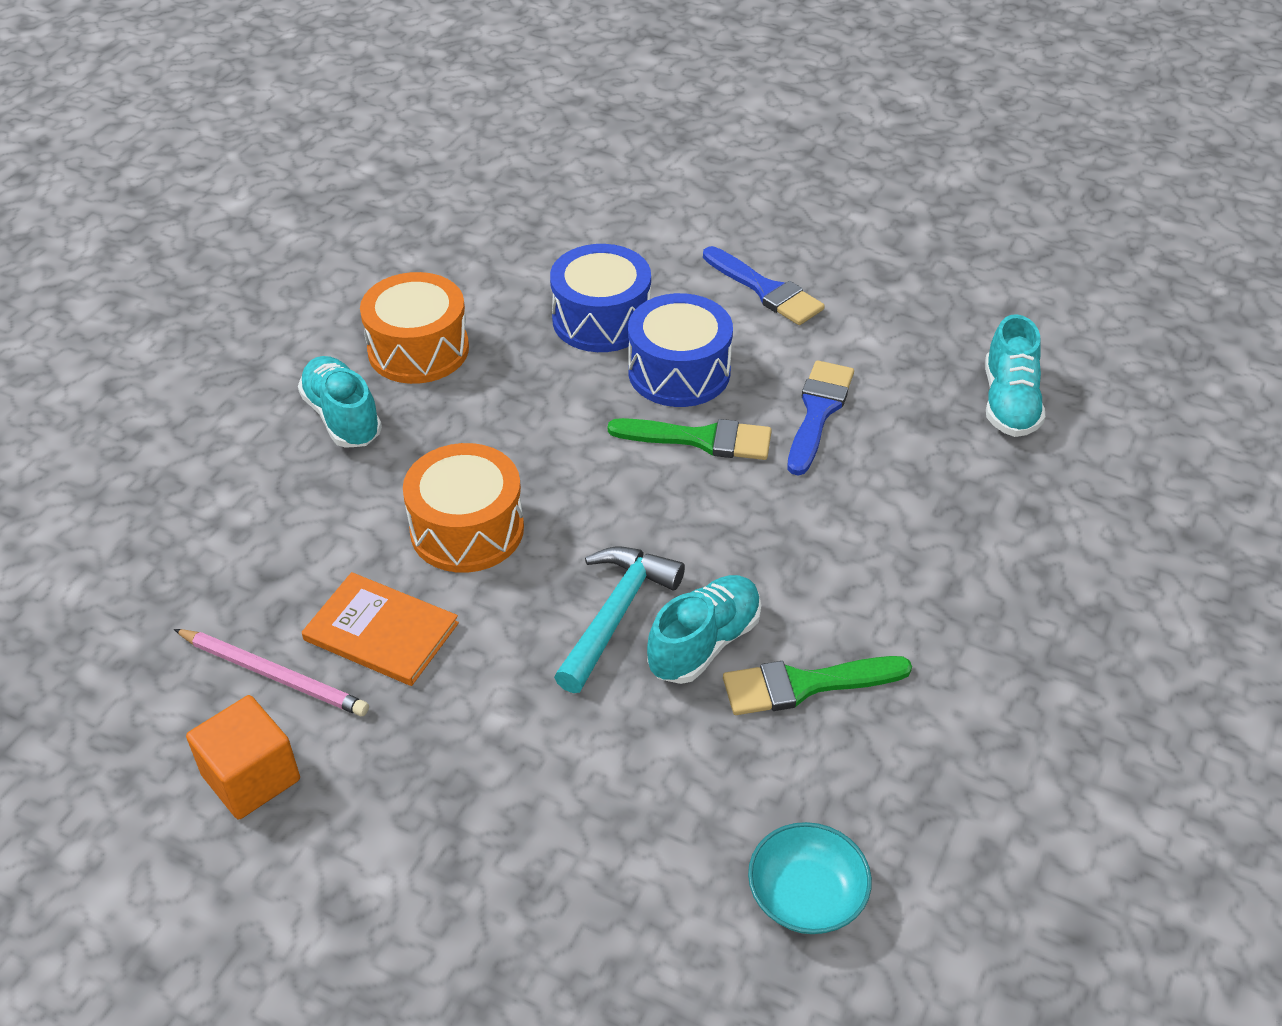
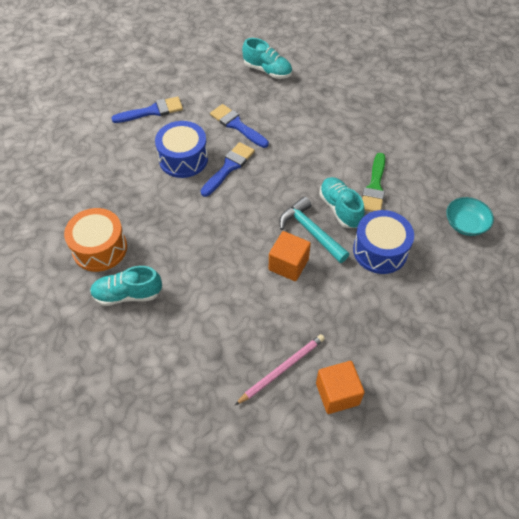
camera: 65 degrees left, 10 degrees up
(381, 631) = (277, 319): orange book -> none
(467, 529) = (233, 267): orange drum -> none
(514, 606) = (288, 264): none -> orange cube
(601, 320) = (130, 172): blue drum -> blue drum (380, 250)
(700, 439) = (229, 167): green brush -> blue brush

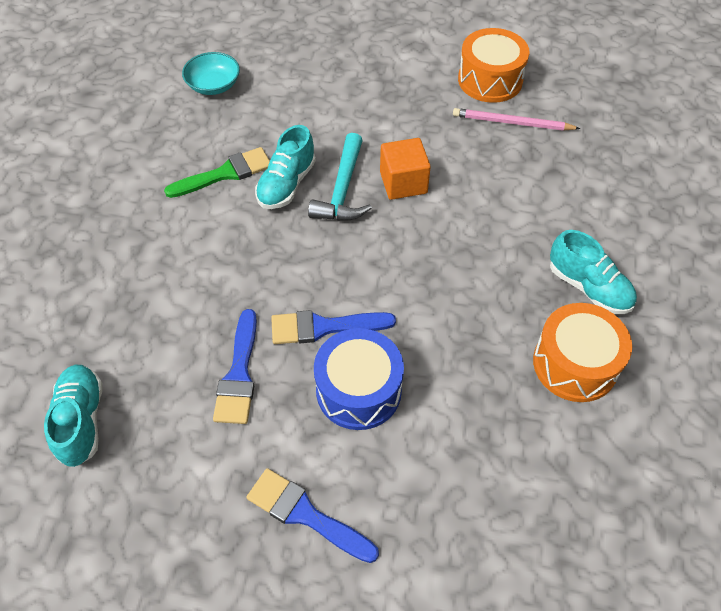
camera: 130 degrees left, 0 degrees up
(337, 394) = (490, 80): orange cube -> orange drum
(380, 250) = (311, 127): blue drum -> none

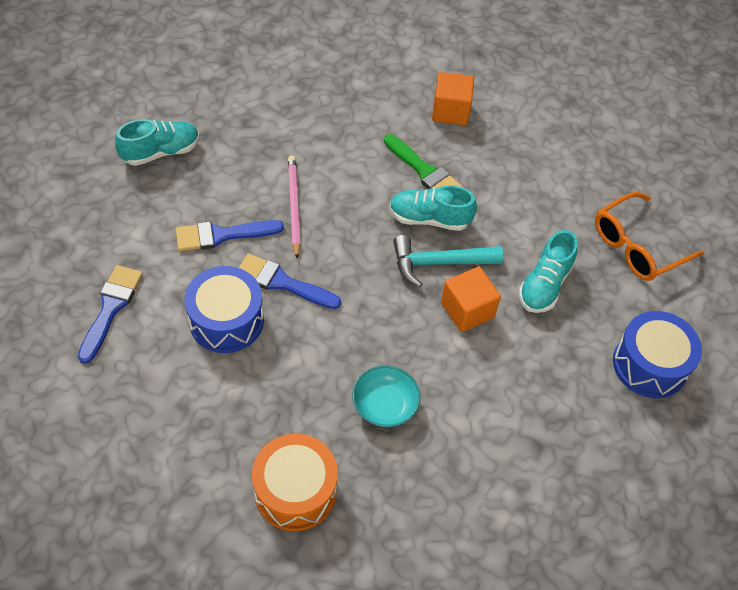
camera: 70 degrees right, 0 degrees up
(155, 134) = (450, 111): none -> orange cube
(213, 85) = (528, 134): turquoise bowl -> turquoise bowl (385, 405)
(324, 327) = (282, 282): blue brush -> blue brush turned 45 degrees counterclockwise
(370, 52) = (637, 246): none -> orange glasses
(490, 80) = (649, 365): orange drum -> blue drum
(512, 123) = (592, 396): pink pencil -> pink pencil (294, 207)
(588, 287) = (390, 495): turquoise shoe -> turquoise shoe (544, 285)

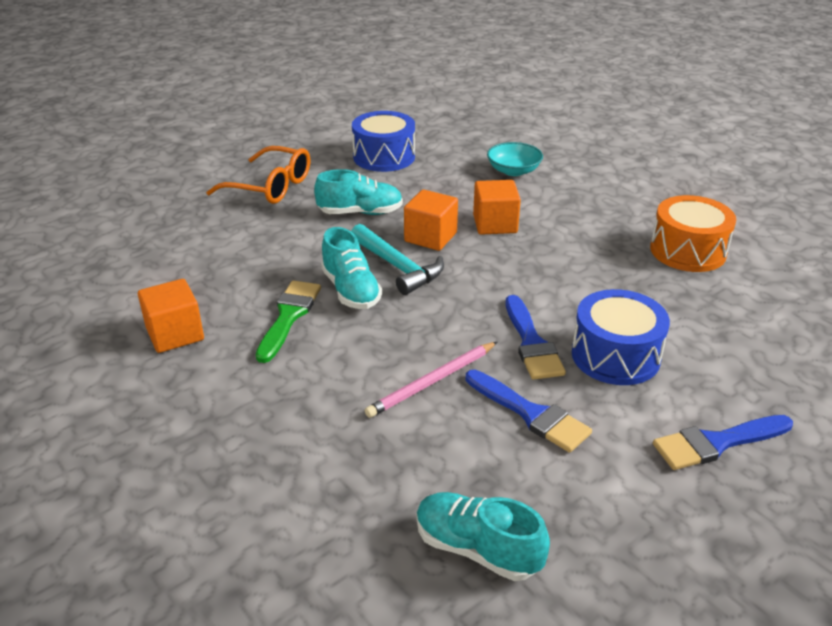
camera: 120 degrees left, 20 degrees down
(385, 405) = (567, 241): turquoise bowl -> turquoise bowl (513, 171)
(454, 371) = (495, 224): none -> orange cube

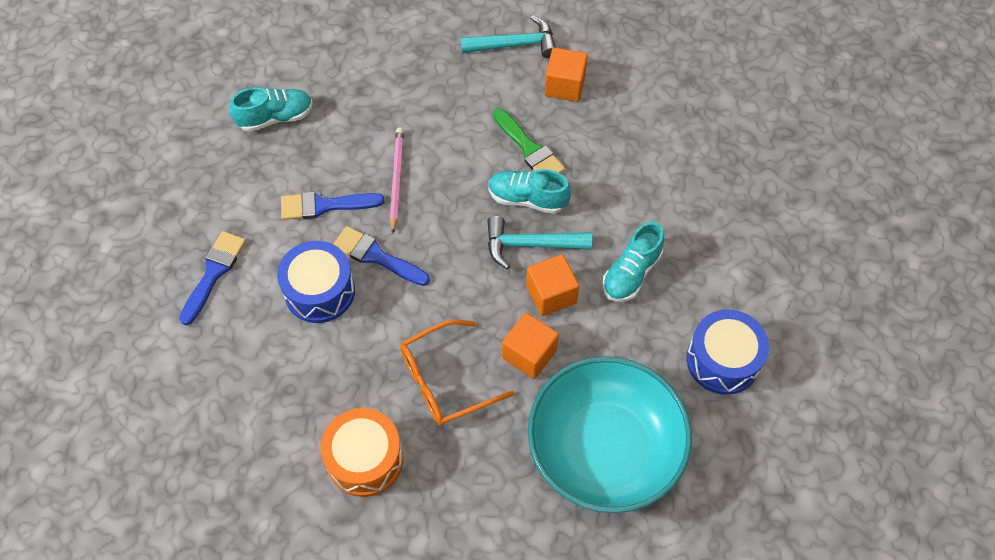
camera: 130 degrees right, 25 degrees up
(137, 400) = (515, 45): none -> turquoise hammer
(270, 187) = (731, 238): orange glasses -> orange glasses (445, 381)
(513, 171) = (605, 448): turquoise bowl -> turquoise bowl, size x2.39

